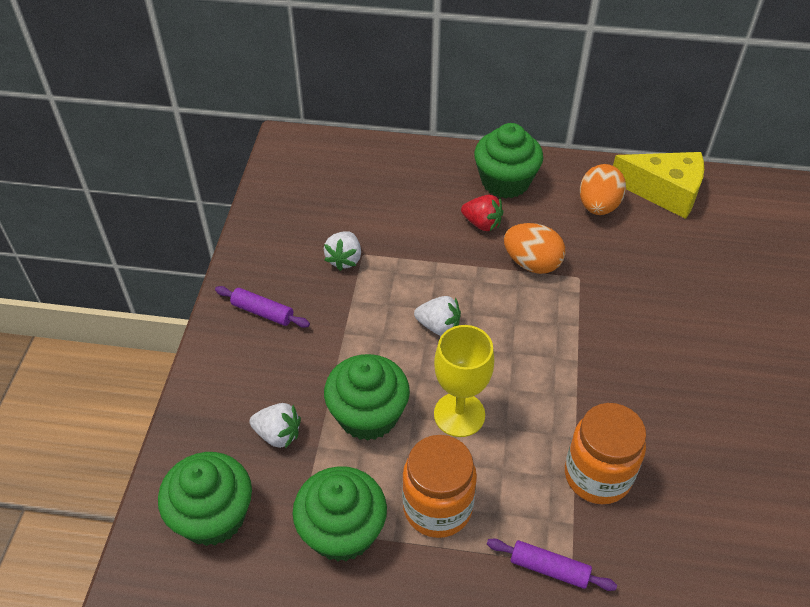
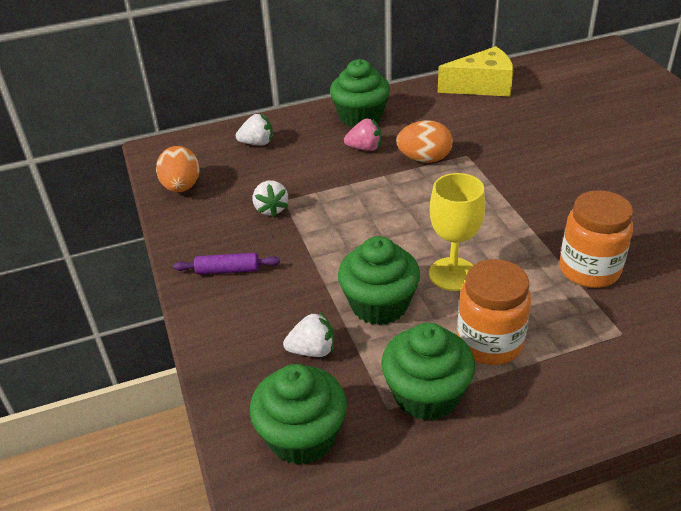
camera: 25 degrees left, 10 degrees down
(438, 326) = (386, 224): white strawberry -> white strawberry (257, 143)
(482, 224) = (365, 148): red strawberry -> pink strawberry
(549, 569) = (609, 344): purple rolling pin -> none
(598, 206) = (443, 109): orange egg -> orange egg (181, 187)

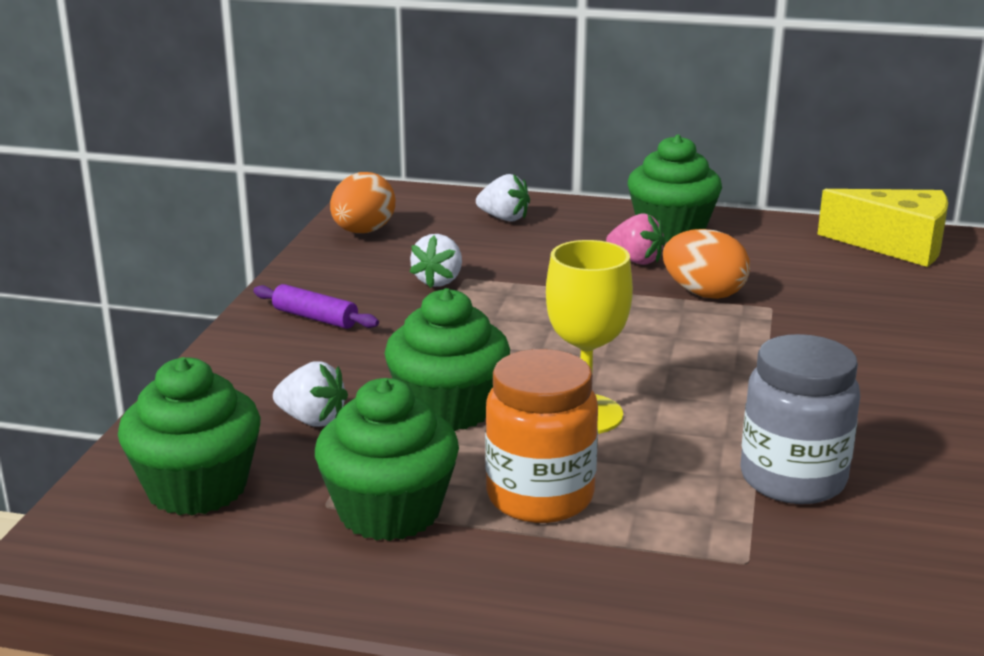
camera: 30 degrees right, 15 degrees down
(589, 270) = (792, 479): orange jar -> grey jar

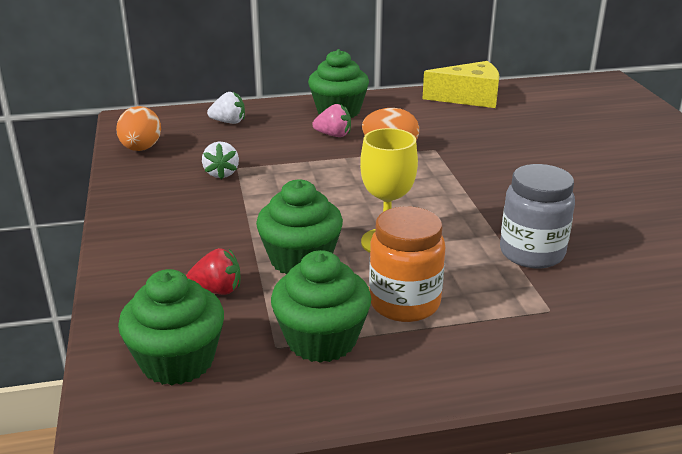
camera: 25 degrees left, 5 degrees up
(312, 420) = (217, 290): white strawberry -> red strawberry
(315, 318) = (158, 217): purple rolling pin -> none

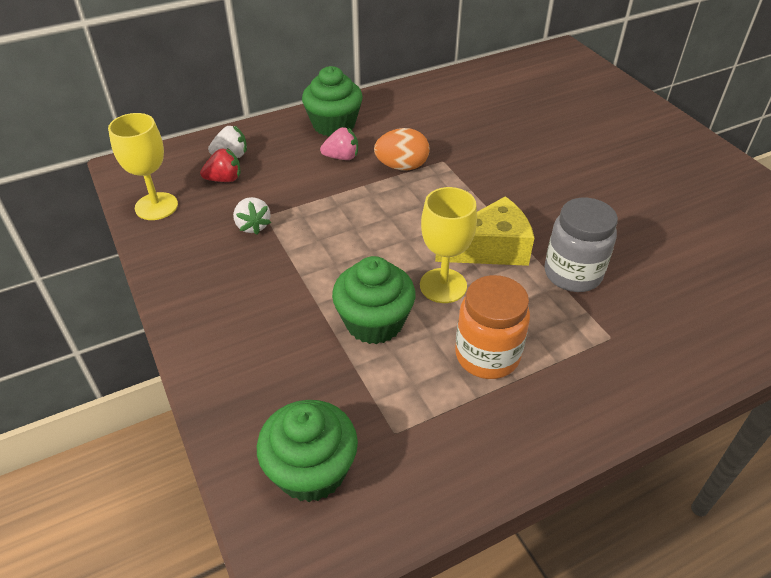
camera: 15 degrees left, 15 degrees up
(141, 149) = (156, 206): orange egg -> yellow goblet
(217, 290) = (312, 376): red strawberry -> red strawberry (224, 179)
(321, 340) = (431, 415): green cupcake -> none
(469, 98) = (449, 89): yellow cheese -> yellow cheese (490, 249)

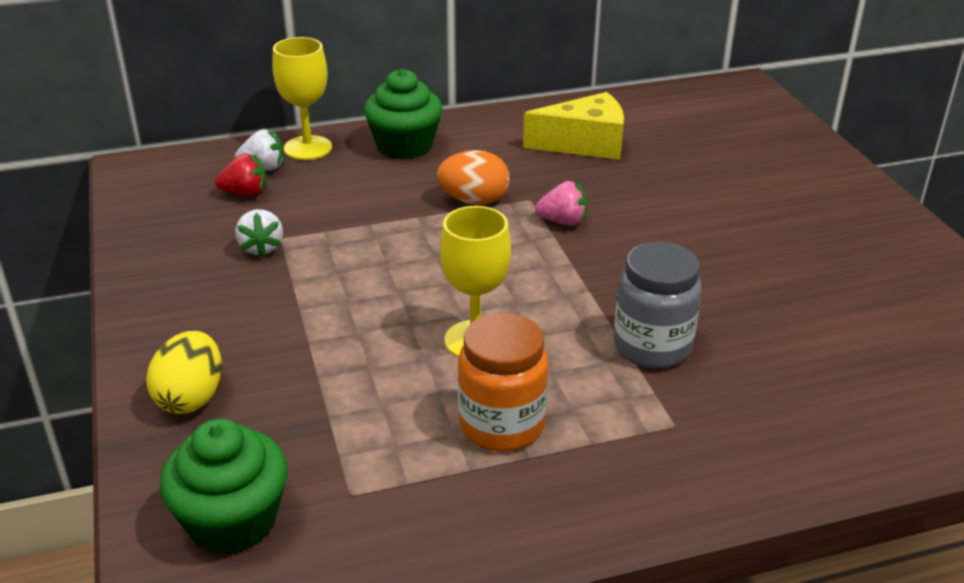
camera: 10 degrees right, 10 degrees down
(156, 206) = (152, 214): yellow goblet -> yellow goblet (308, 148)
(242, 366) = (191, 398): none -> yellow egg
(341, 157) = (401, 183): pink strawberry -> pink strawberry (563, 221)
(374, 322) = (371, 371): green cupcake -> none
(490, 249) = (553, 306): yellow cheese -> yellow cheese (585, 144)

